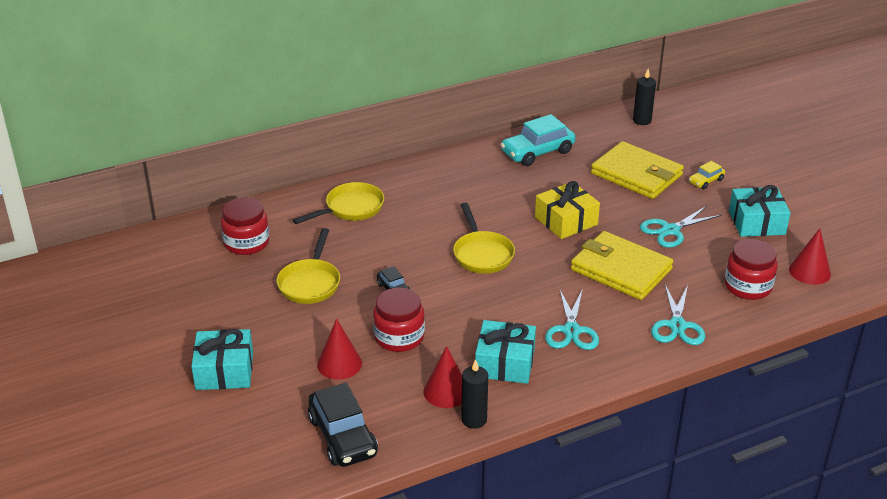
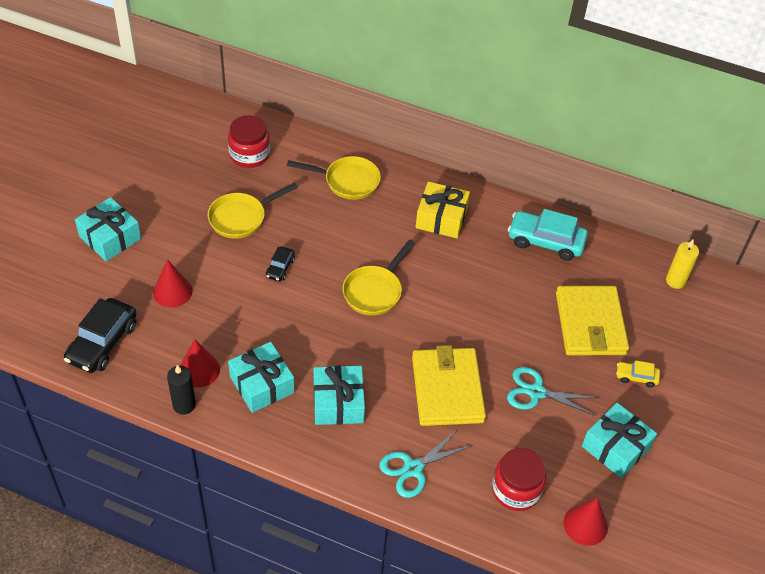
camera: 45 degrees right, 15 degrees up
(399, 337) = (231, 305): red jar -> none
(566, 221) = (473, 316): yellow gift -> yellow gift (441, 218)
(571, 331) = (338, 403): turquoise scissors -> turquoise gift
(642, 120) = (675, 281): black candle -> yellow candle

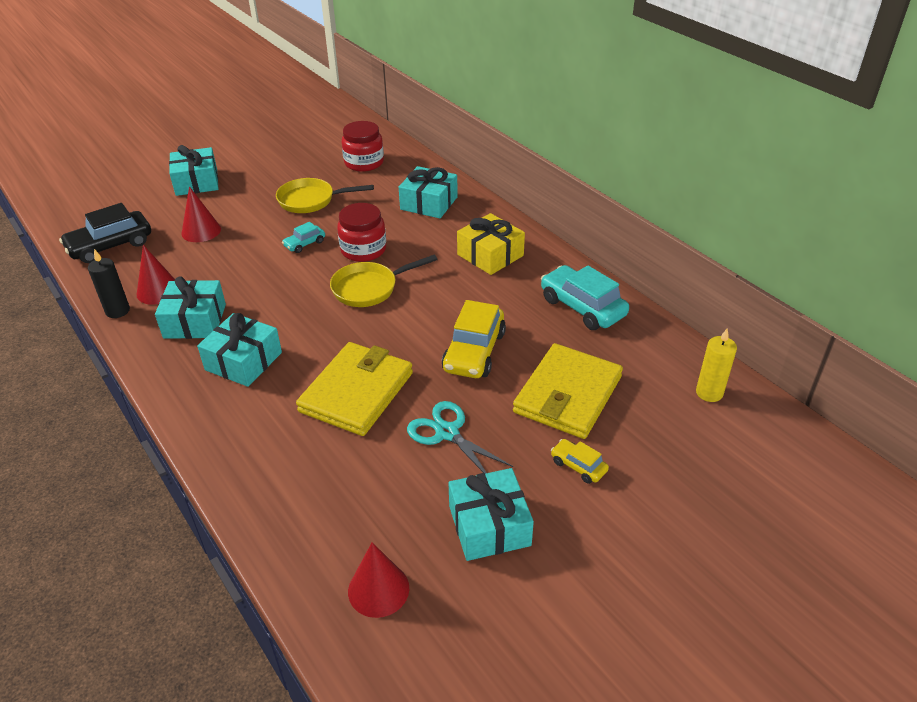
camera: 35 degrees right, 10 degrees down
(280, 268) = (304, 244): black car -> turquoise car
(347, 181) = (429, 203): yellow pan -> turquoise gift
(413, 468) = (252, 446): turquoise scissors -> none
(501, 316) = (474, 352): none -> yellow car
(516, 489) = (335, 515): red jar -> red jar (363, 250)

